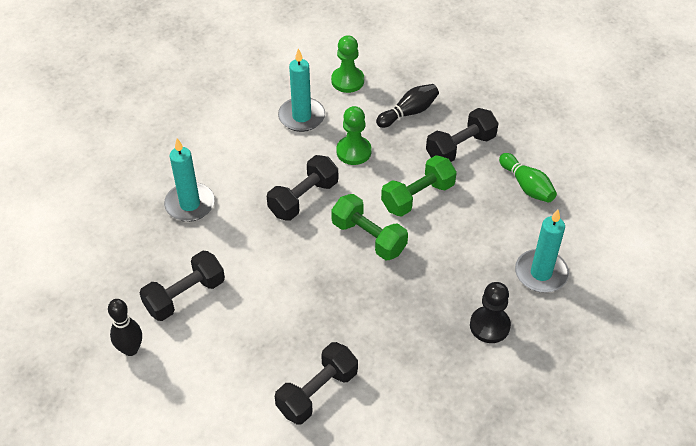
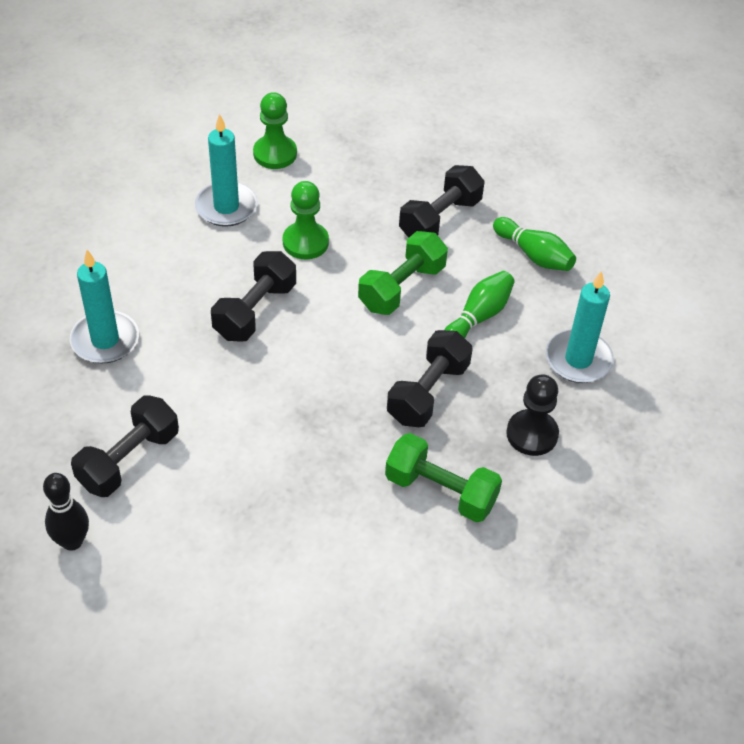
camera: 15 degrees left, 0 degrees up
(317, 392) = (335, 554): black dumbbell -> black dumbbell (428, 392)
(369, 237) = (352, 348): green dumbbell -> green dumbbell (441, 491)
(409, 112) = (364, 184): black bowling pin -> none
(471, 228) = (478, 317): none -> green bowling pin

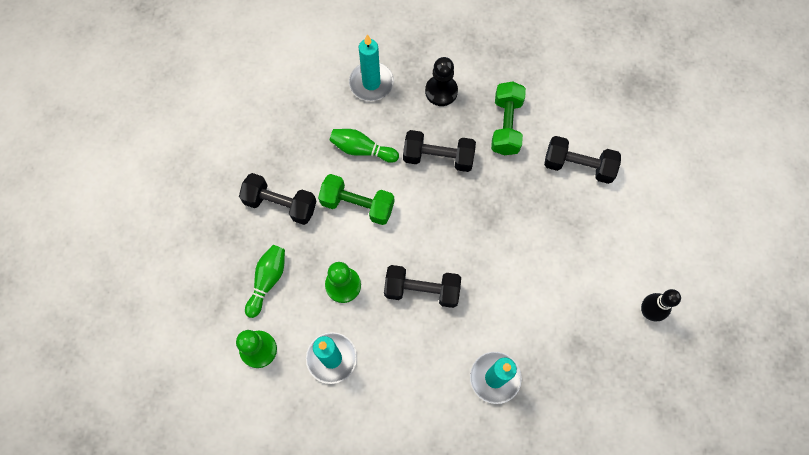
camera: 110 degrees left, 20 degrees up
(129, 460) = (577, 310): black dumbbell -> black dumbbell (578, 166)
(534, 255) = (290, 134): green bowling pin -> green bowling pin (267, 281)

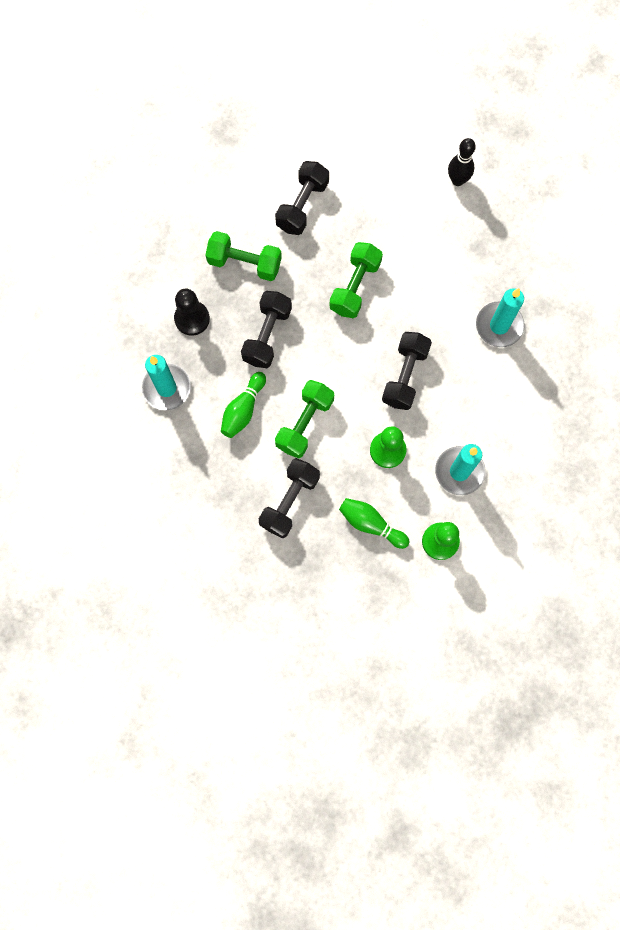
camera: 80 degrees left, 5 degrees up
(505, 228) = (355, 287): none -> green dumbbell

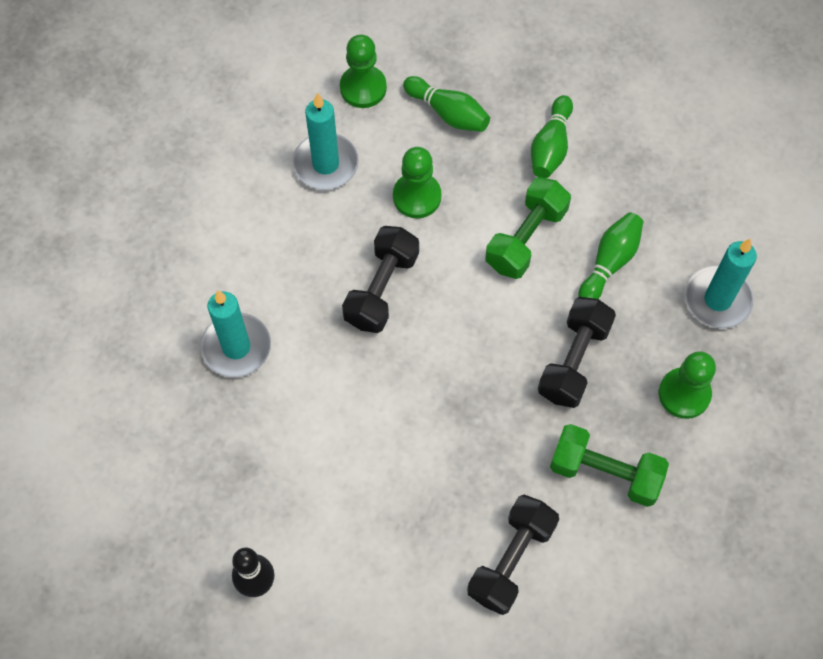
camera: 175 degrees left, 10 degrees down
(192, 319) = (684, 394): black pawn -> green pawn
(290, 501) = (550, 146): black dumbbell -> green bowling pin
(355, 287) = (439, 422): green dumbbell -> none

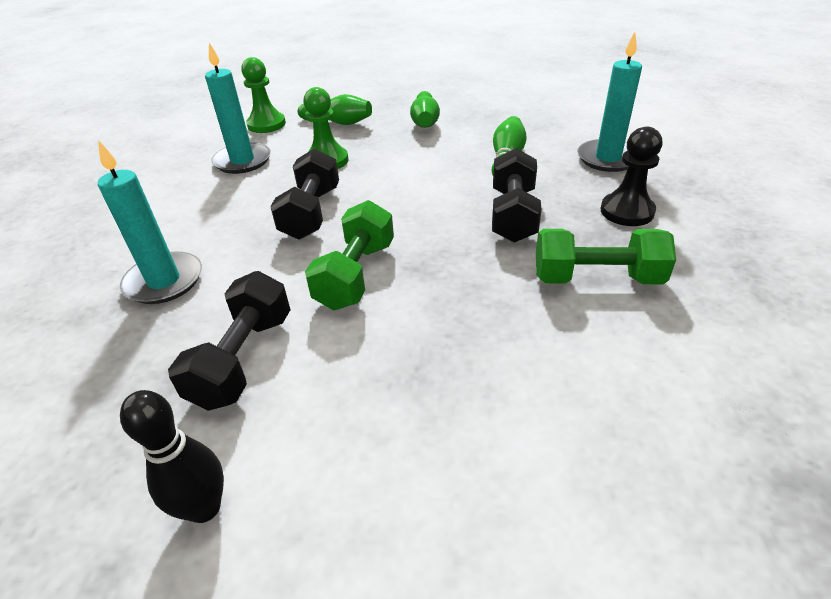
camera: 15 degrees left, 25 degrees down
(511, 560) = (545, 379): black dumbbell -> black dumbbell (244, 359)
(526, 238) = (429, 162): green dumbbell -> green dumbbell (356, 275)
(684, 394) = (627, 211): green pawn -> black pawn

